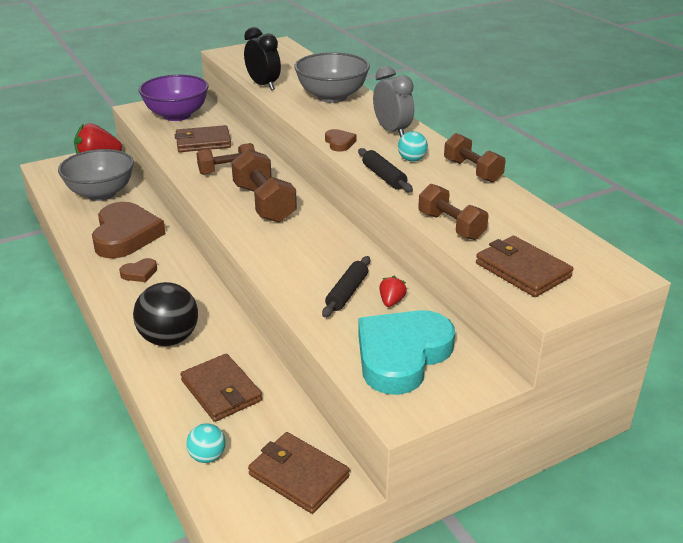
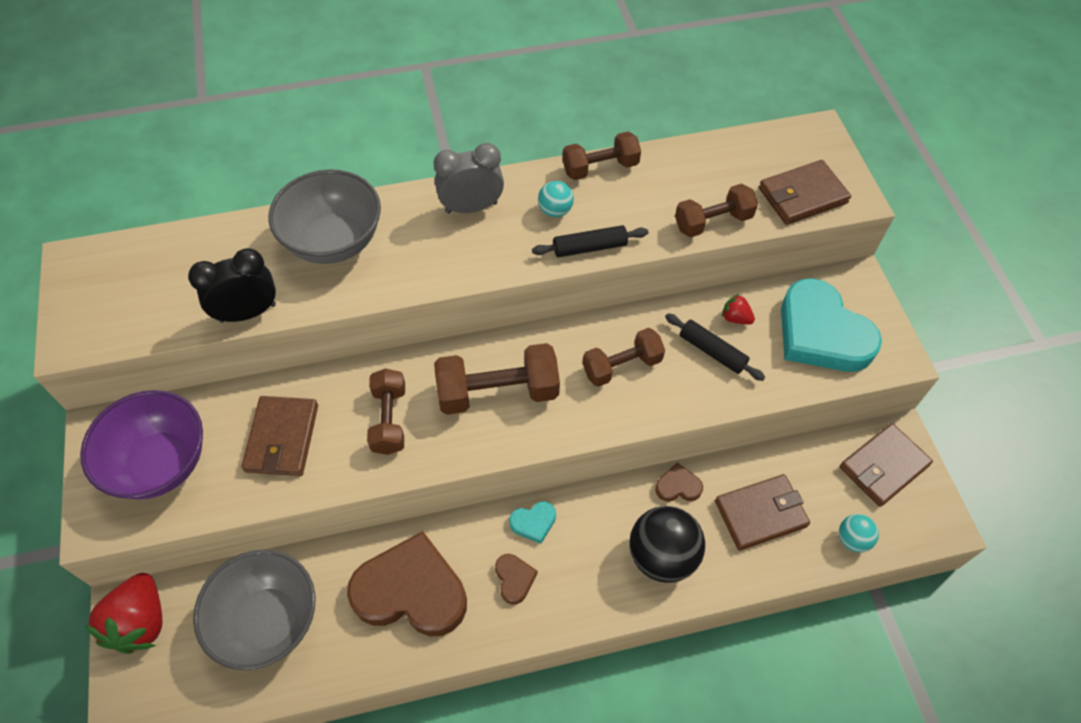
camera: 75 degrees left, 25 degrees up
(186, 274) = (533, 522): none -> turquoise heart
(310, 250) = (621, 366): none -> brown dumbbell
(339, 143) = (484, 267): brown heart -> brown heart (678, 486)

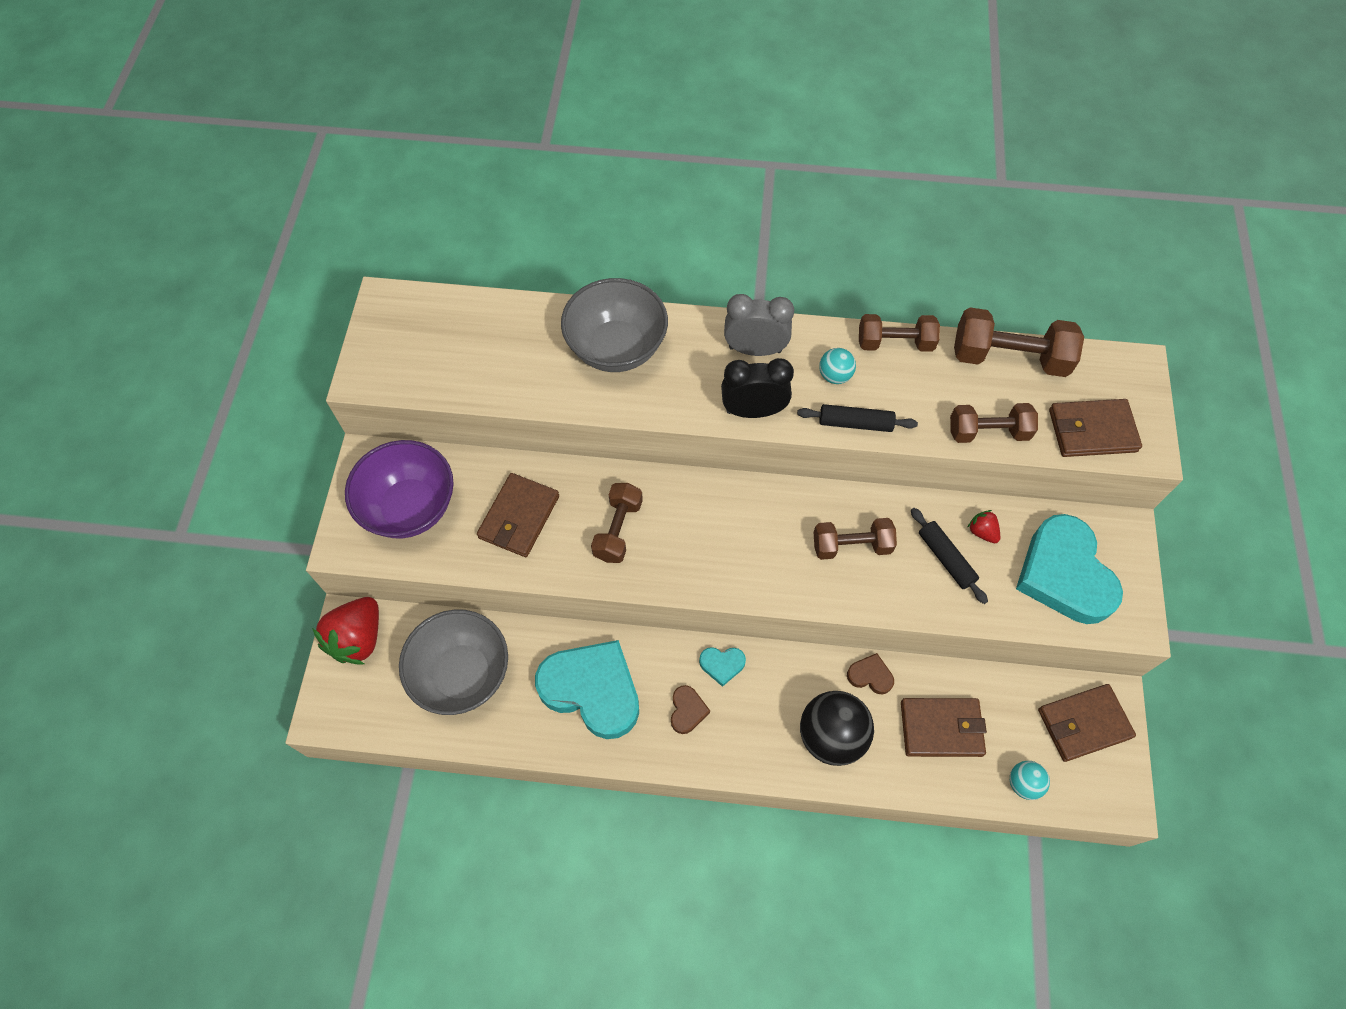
camera: 20 degrees right, 5 degrees up
(248, 313) = (520, 395): black clock -> black clock (753, 411)
(411, 591) = (592, 690): brown heart -> turquoise heart
(497, 392) = (725, 534): brown dumbbell -> brown dumbbell (1009, 357)

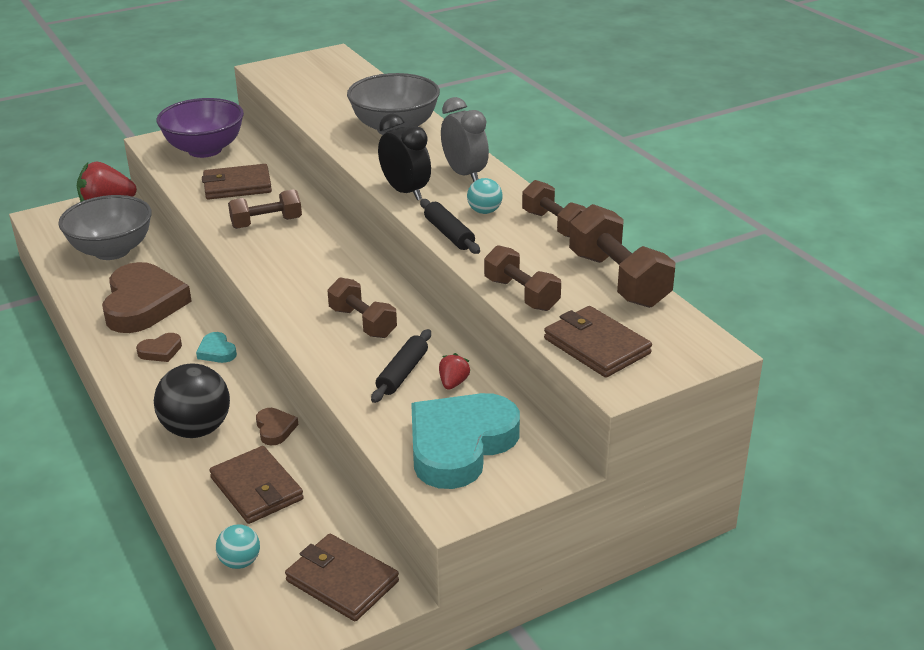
camera: 55 degrees right, 30 degrees down
(592, 690) = (143, 304): turquoise heart -> brown heart

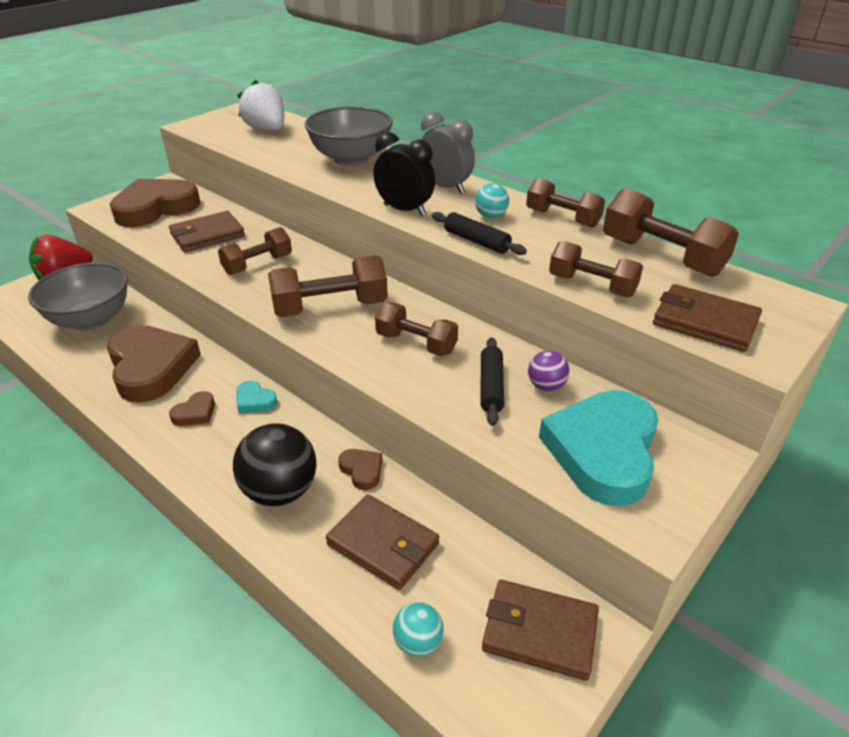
camera: 20 degrees left, 5 degrees up
(205, 150) = (155, 208): purple bowl -> brown heart
(307, 276) = (330, 308): none -> brown dumbbell
(334, 84) = (267, 130): none -> white strawberry
(453, 383) = (546, 386): red strawberry -> purple ball

